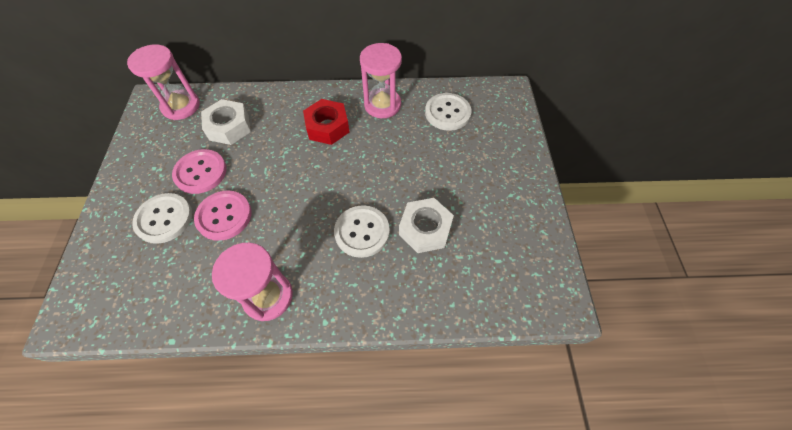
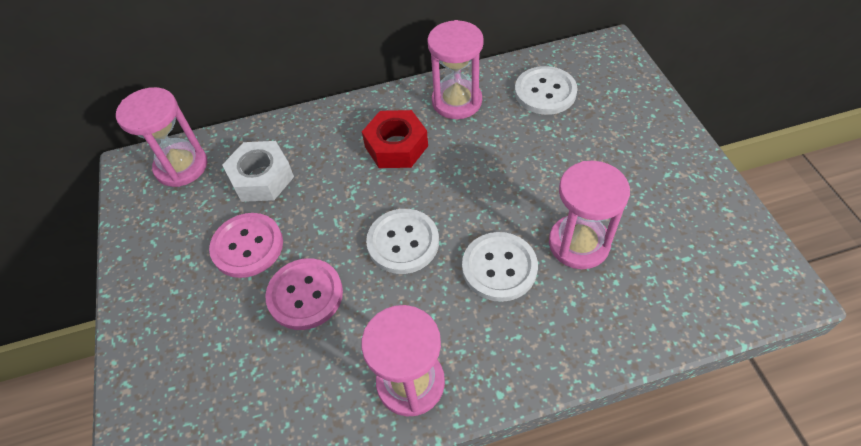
camera: 10 degrees left, 5 degrees down
(164, 219) = (222, 320): white button -> white button (403, 242)
(425, 229) = (579, 244): white nut -> pink hourglass

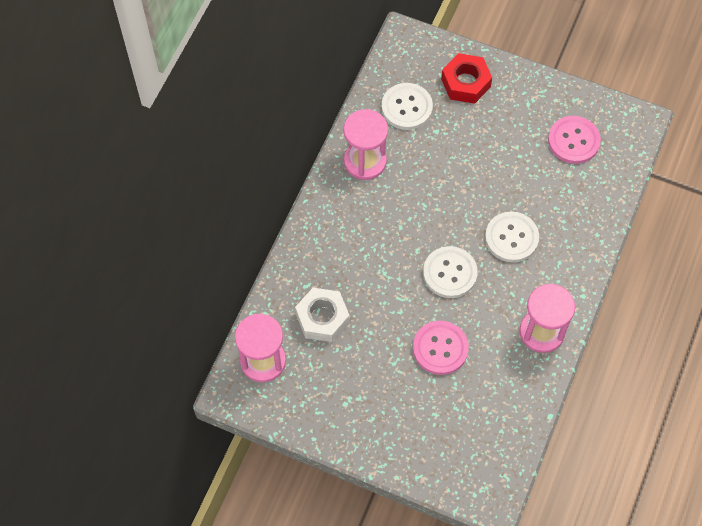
camera: 55 degrees left, 10 degrees up
(247, 246) = (374, 359): pink button -> pink button (573, 141)
(396, 146) = (370, 223): red nut -> red nut (465, 83)
(579, 244) = (532, 187): pink hourglass -> none

